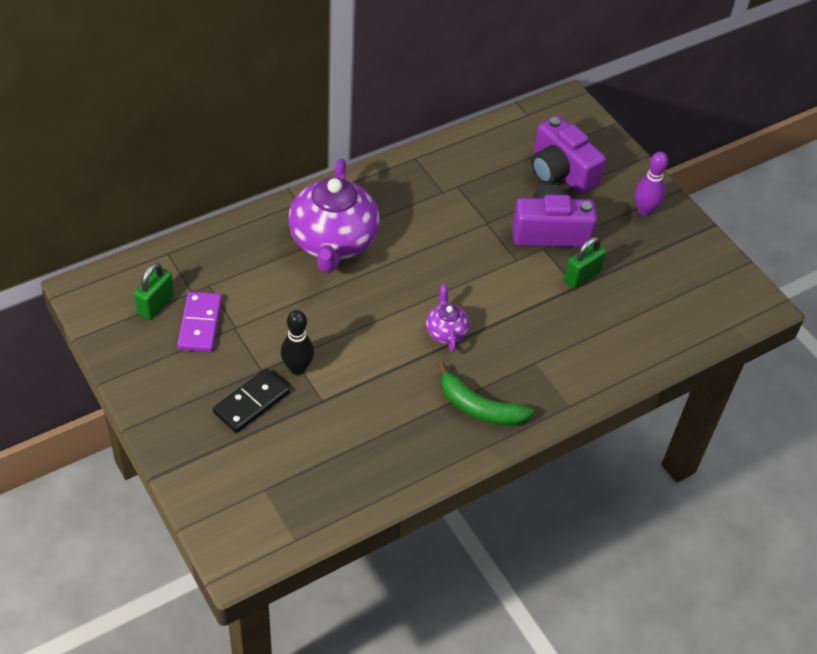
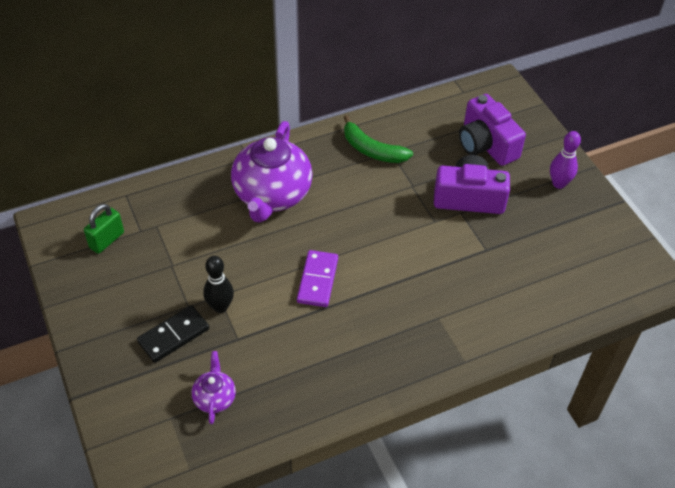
camera: 10 degrees right, 0 degrees up
(200, 324) = (142, 260): purple domino -> purple domino (318, 280)
(446, 331) = (360, 283): purple teapot -> purple teapot (215, 398)
(480, 408) = (380, 357): green banana -> green banana (372, 150)
(582, 276) = (492, 240): green padlock -> none

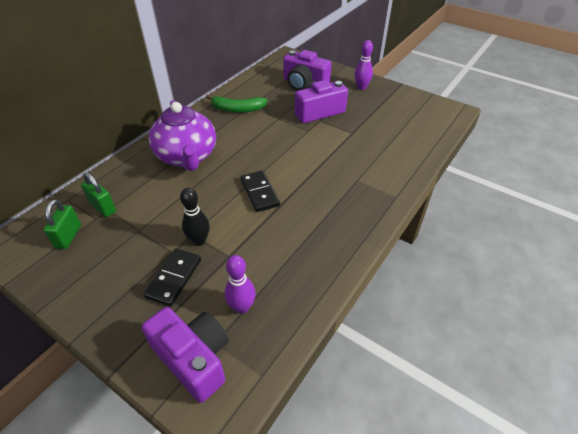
camera: 30 degrees left, 5 degrees down
(145, 422) = (194, 358): none -> purple camera
(153, 221) = (103, 207): none -> green padlock
(215, 398) = (242, 307): purple teapot -> purple bowling pin
(318, 280) = (260, 192): purple domino -> black domino

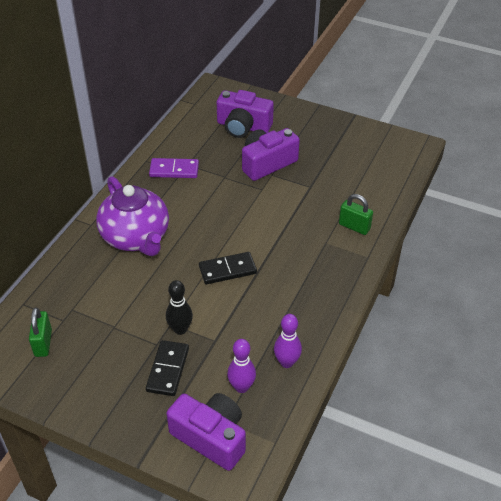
camera: 10 degrees left, 0 degrees up
(103, 207) = (66, 307): green padlock -> green padlock (354, 227)
(237, 109) = (174, 170): green banana -> purple domino
(260, 192) = (227, 270): black domino -> black domino turned 75 degrees counterclockwise
(361, 87) = (310, 125): purple bowling pin -> purple bowling pin (286, 362)

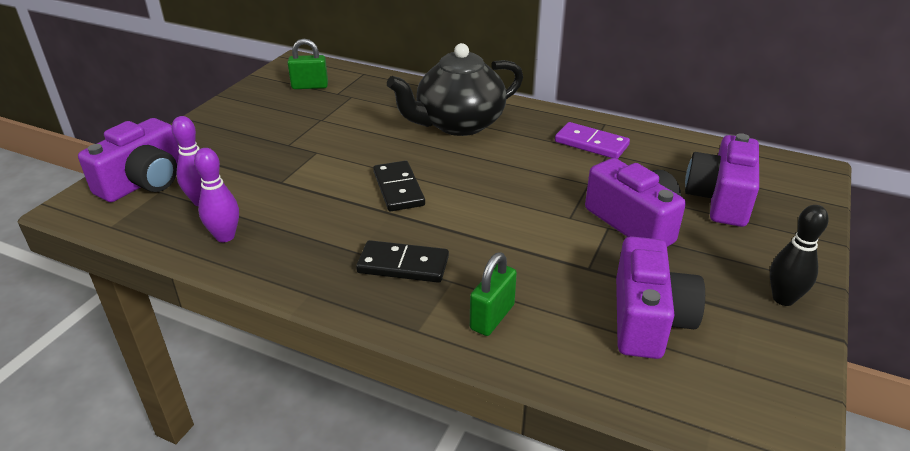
camera: 90 degrees right, 10 degrees down
(136, 237) = (459, 124): purple teapot -> black teapot
(167, 369) = (249, 152): black domino -> black domino (403, 265)
(174, 170) = (591, 144): purple domino -> purple domino turned 60 degrees counterclockwise
(180, 329) = (305, 158): black bowling pin -> black bowling pin (783, 299)
(349, 170) = (648, 319): none -> purple camera

